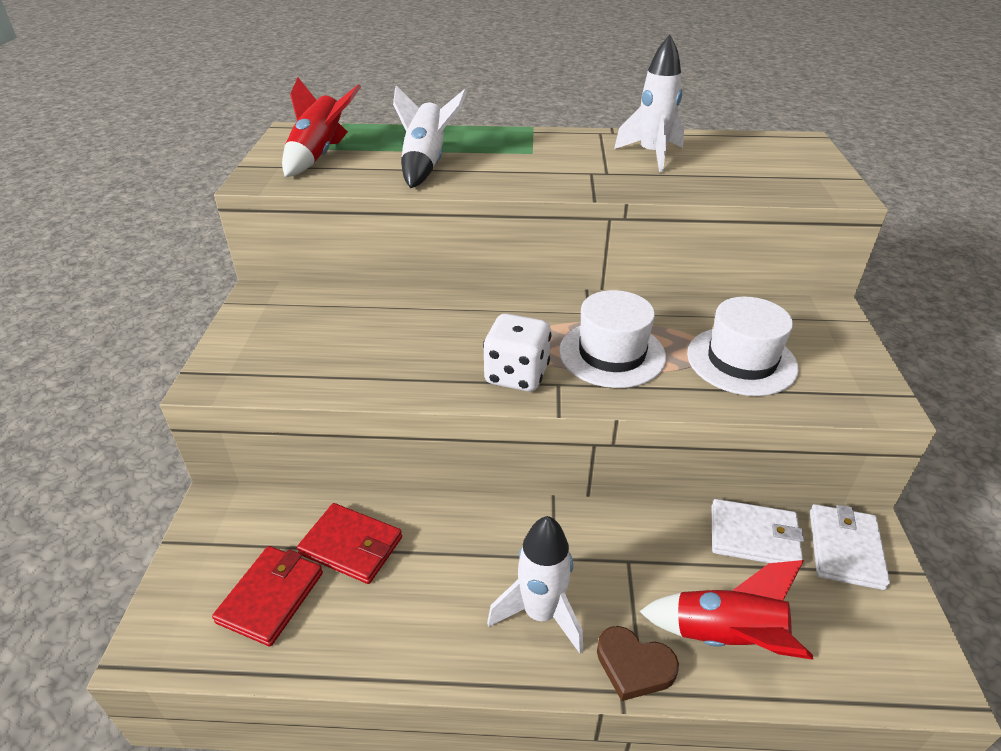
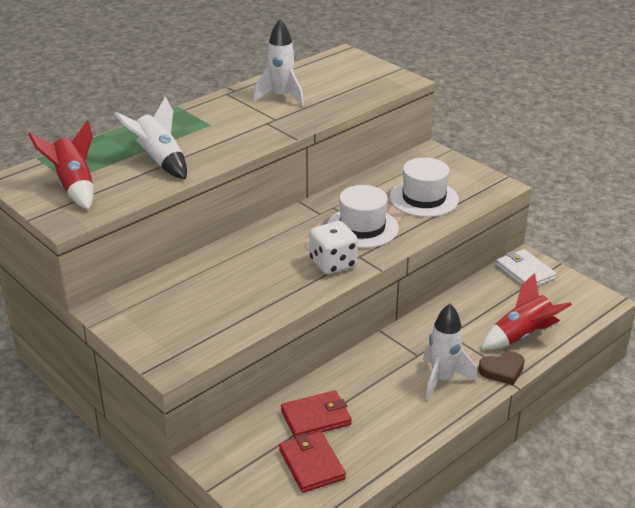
camera: 45 degrees left, 5 degrees down
(754, 536) = (486, 290): white wallet -> none

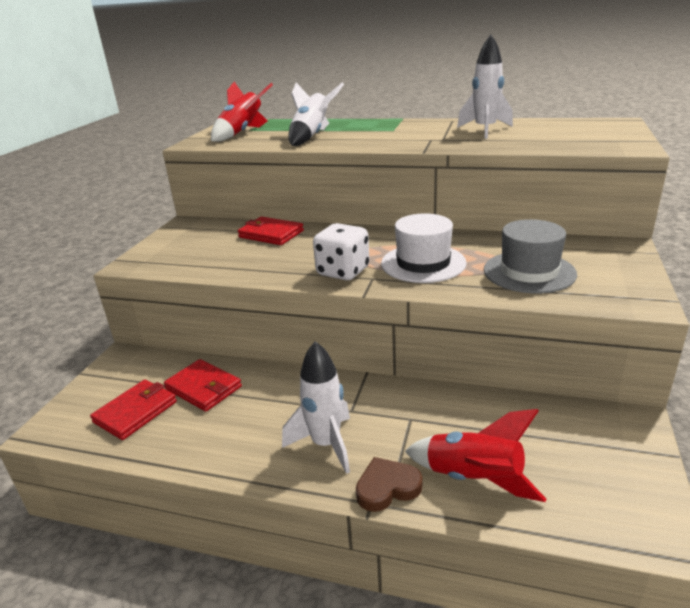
camera: 60 degrees right, 5 degrees down
(210, 271) = (271, 234): none -> red wallet
(424, 198) = (529, 272): white hat -> grey hat
(502, 370) = (387, 487): brown heart -> brown heart turned 120 degrees clockwise
(525, 272) = (607, 430): white wallet -> none

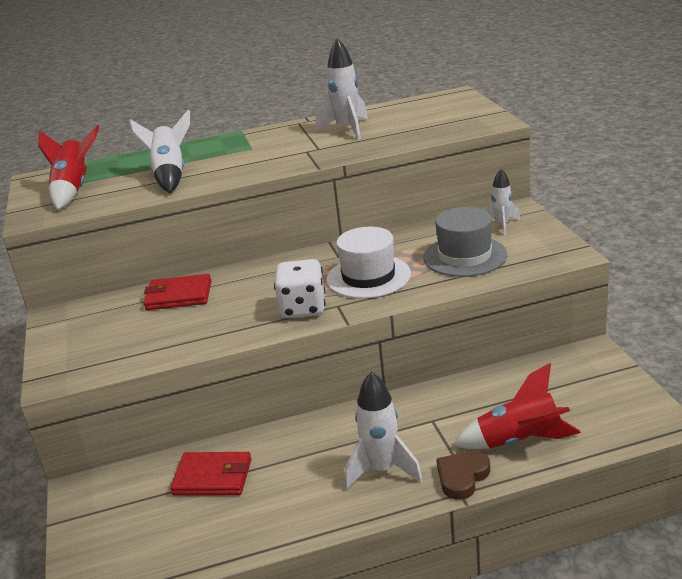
camera: 30 degrees left, 0 degrees up
(136, 412) = (165, 527): red wallet -> none
(595, 255) = (502, 225): none -> white rocket

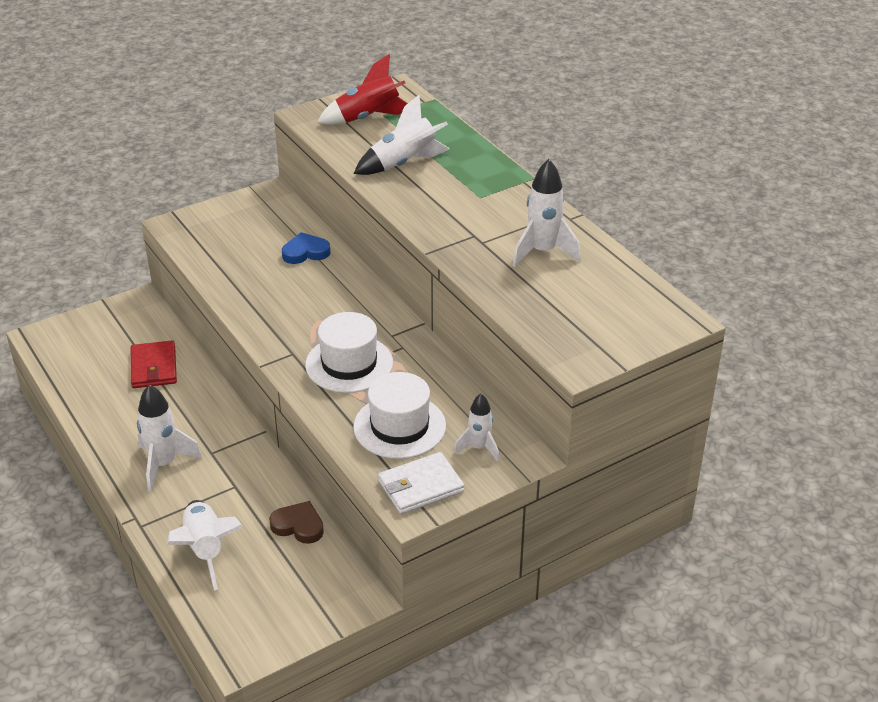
camera: 70 degrees right, 10 degrees up
(179, 296) = (305, 252): red wallet -> blue heart
(303, 309) = (285, 333): white dice -> none
(462, 477) = (155, 516): brown heart -> brown heart (298, 526)
(465, 256) = (399, 426): grey hat -> white hat
(519, 441) = (205, 549): red rocket -> white rocket
(543, 250) = (420, 486): none -> white wallet

